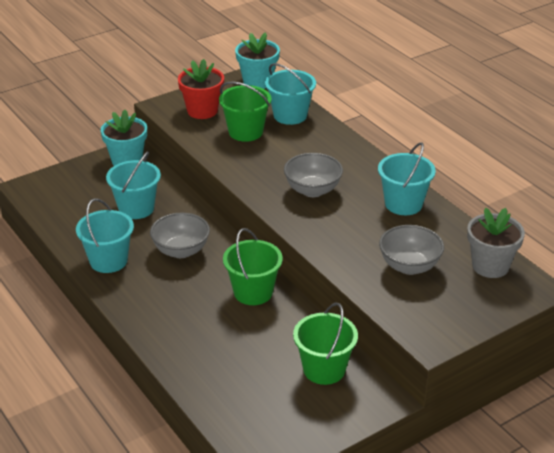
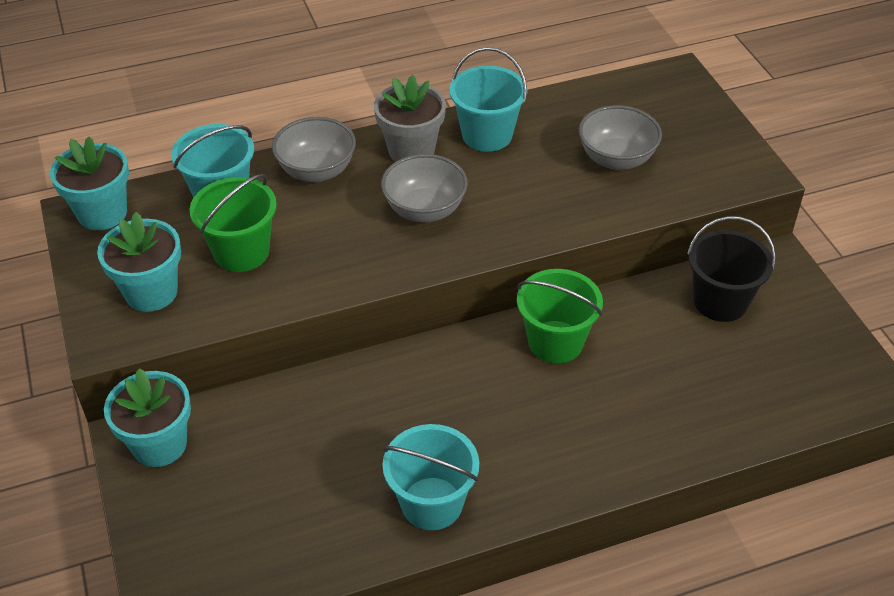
camera: 75 degrees left, 10 degrees up
(136, 208) = (305, 449): turquoise bucket -> none
(181, 251) = (436, 407): grey bowl -> grey bowl (317, 171)
(202, 111) = (151, 292): red flower pot -> turquoise flower pot
(324, 369) = (720, 301): green bucket -> black bucket
(490, 266) = (631, 97): grey flower pot -> grey flower pot (411, 150)

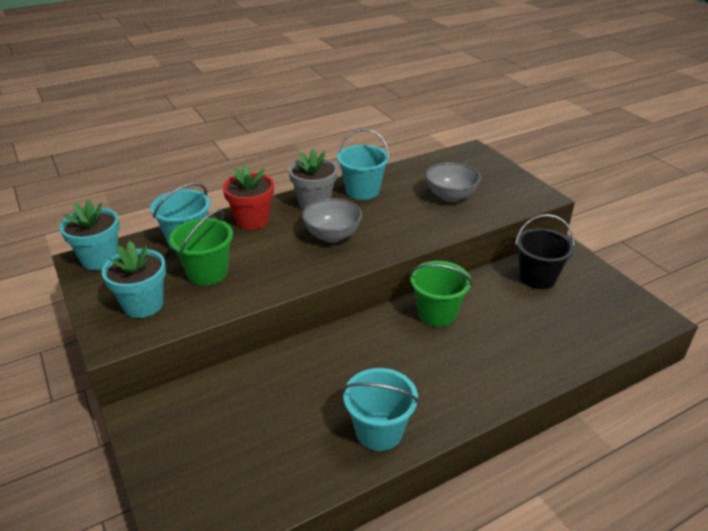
camera: 10 degrees left, 10 degrees down
(159, 444) = (159, 416): turquoise flower pot -> none
(317, 171) = (252, 220): grey bowl -> red flower pot

